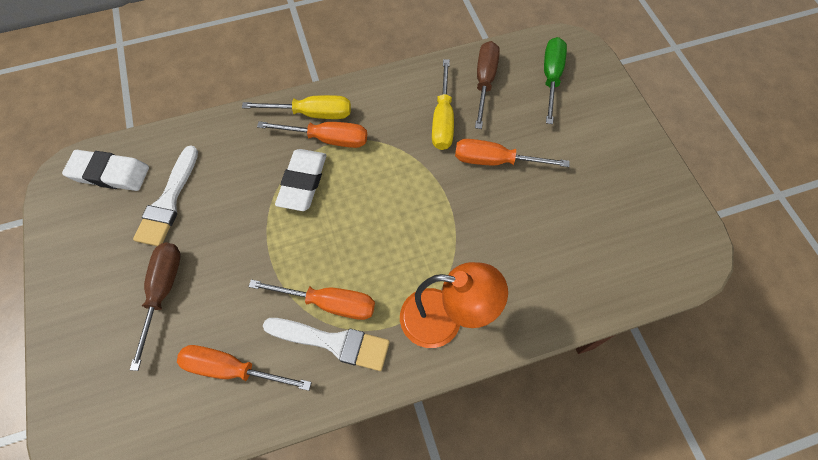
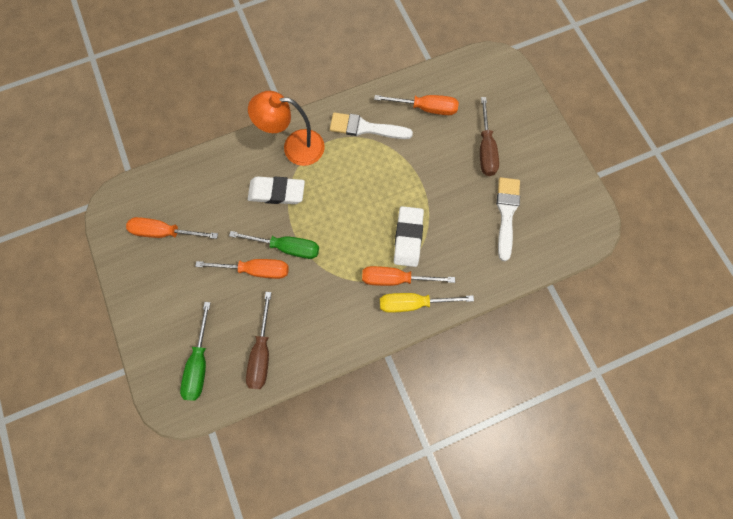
camera: 175 degrees right, 10 degrees up
(110, 173) = (561, 232): white eraser -> white eraser (277, 192)
(329, 303) = (372, 151): orange screwdriver -> orange screwdriver (165, 232)
(443, 119) = (299, 307): yellow screwdriver -> none
(457, 183) = (287, 247): none -> green screwdriver

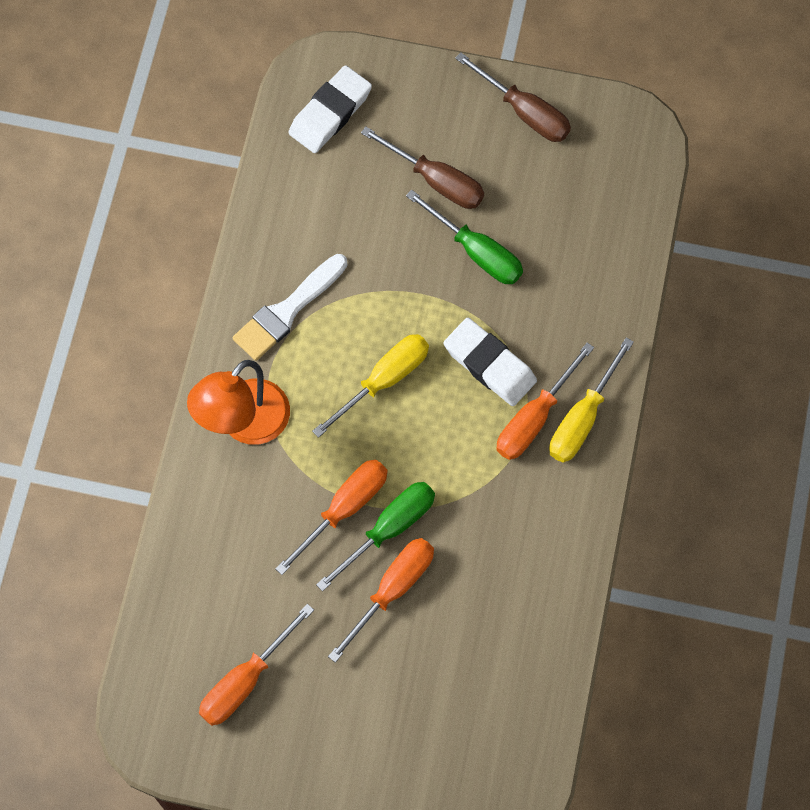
camera: 55 degrees left, 5 degrees down
(200, 363) = (472, 741): green screwdriver -> green screwdriver (476, 252)
(262, 352) = (514, 651): brown screwdriver -> brown screwdriver (525, 112)
(277, 192) = (297, 492): white eraser -> white eraser (330, 113)
(362, 194) = (384, 380): none -> yellow screwdriver
(425, 108) = (317, 213): orange screwdriver -> orange screwdriver (344, 509)
(506, 213) = (545, 220): white brush -> none

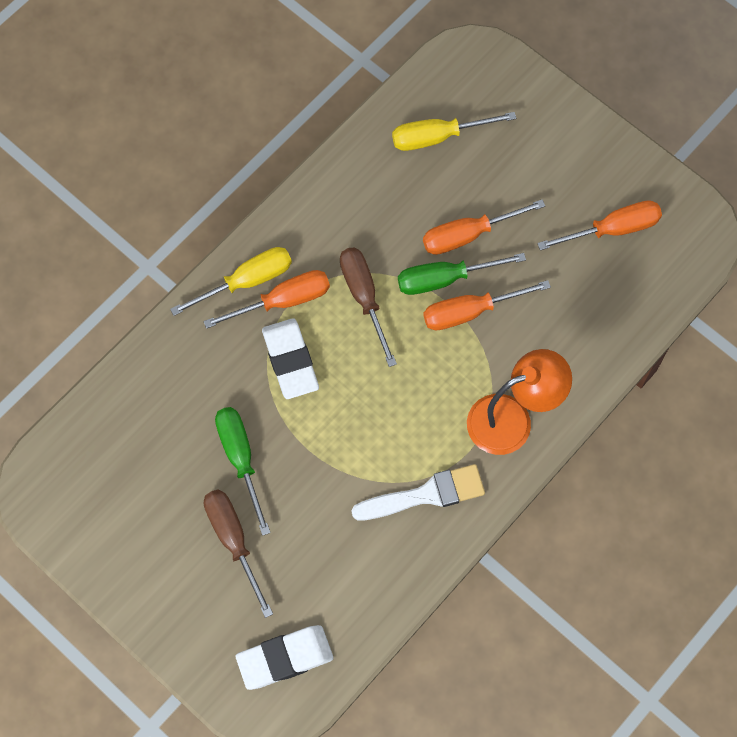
camera: 150 degrees left, 0 degrees up
(384, 380) = (381, 394): yellow screwdriver -> yellow screwdriver (438, 137)
(525, 112) = (118, 562): brown screwdriver -> brown screwdriver (364, 297)

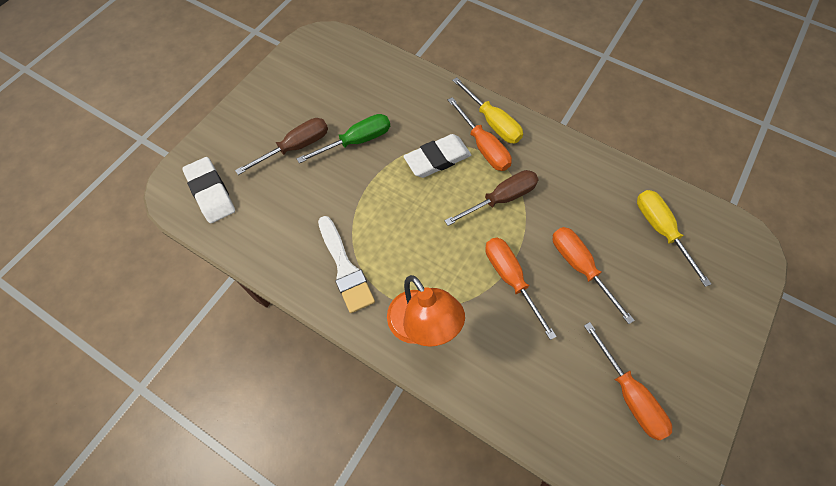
camera: 80 degrees right, 5 degrees down
(445, 279) = (534, 255): green screwdriver -> none

